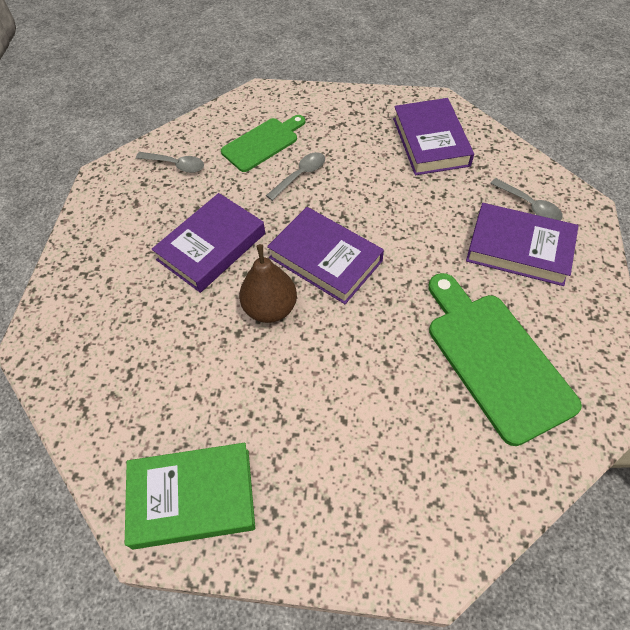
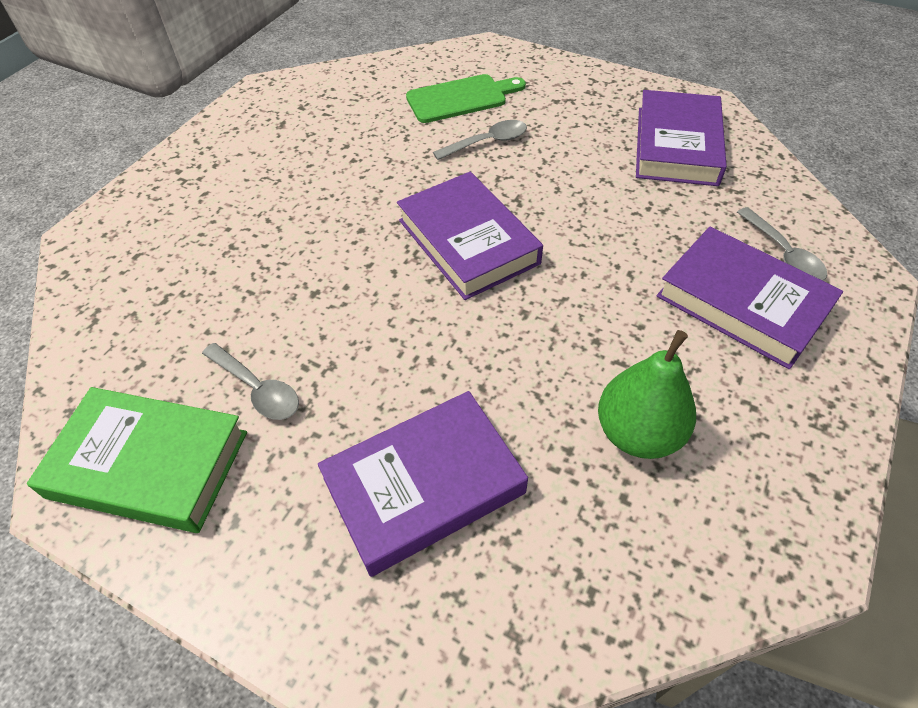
camera: 20 degrees right, 5 degrees down
(176, 165) = (348, 97): grey spoon -> grey spoon (257, 389)
(211, 246) = (338, 190): purple book -> purple book (424, 485)
(270, 308) = (368, 277): brown pear -> none
(495, 359) = (638, 433): green cutting board -> green pear

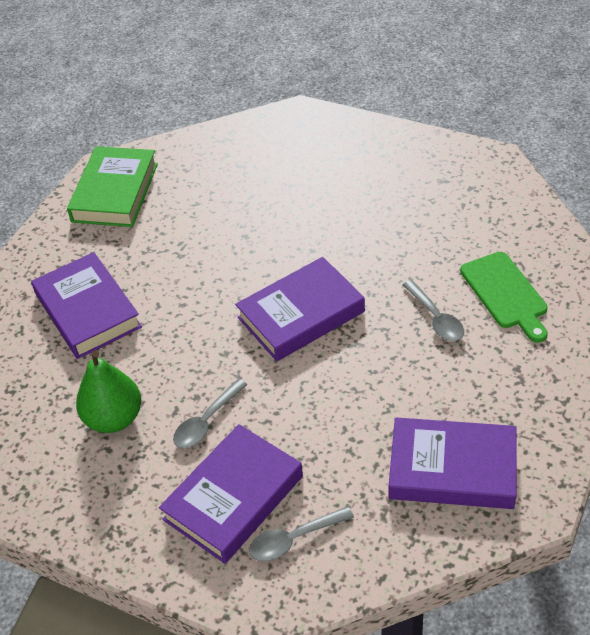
camera: 90 degrees right, 5 degrees down
(257, 389) = (163, 225): grey spoon -> grey spoon (206, 422)

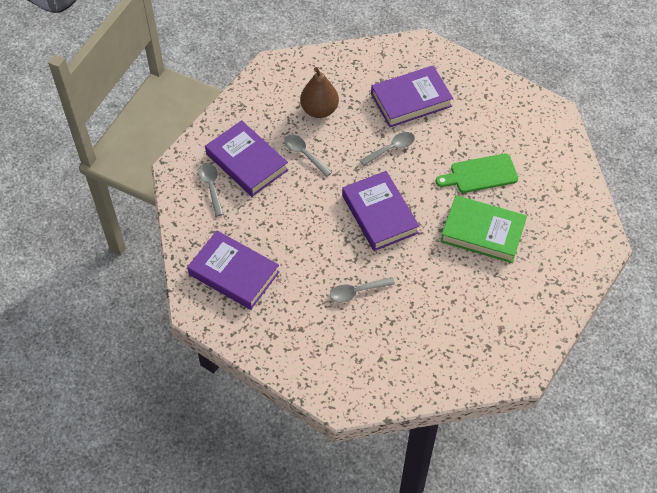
camera: 95 degrees right, 10 degrees up
(114, 418) = (319, 110): green pear -> brown pear
(115, 192) = (526, 119): green book -> green book (482, 232)
(182, 319) = (391, 148): none -> grey spoon
(452, 469) = (234, 273): purple book -> purple book turned 75 degrees counterclockwise
(505, 293) = (370, 340): green cutting board -> green cutting board (480, 174)

